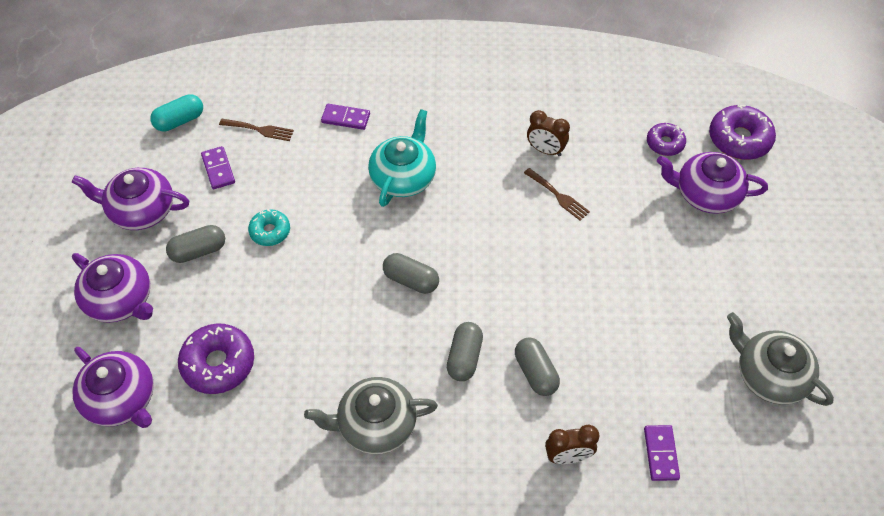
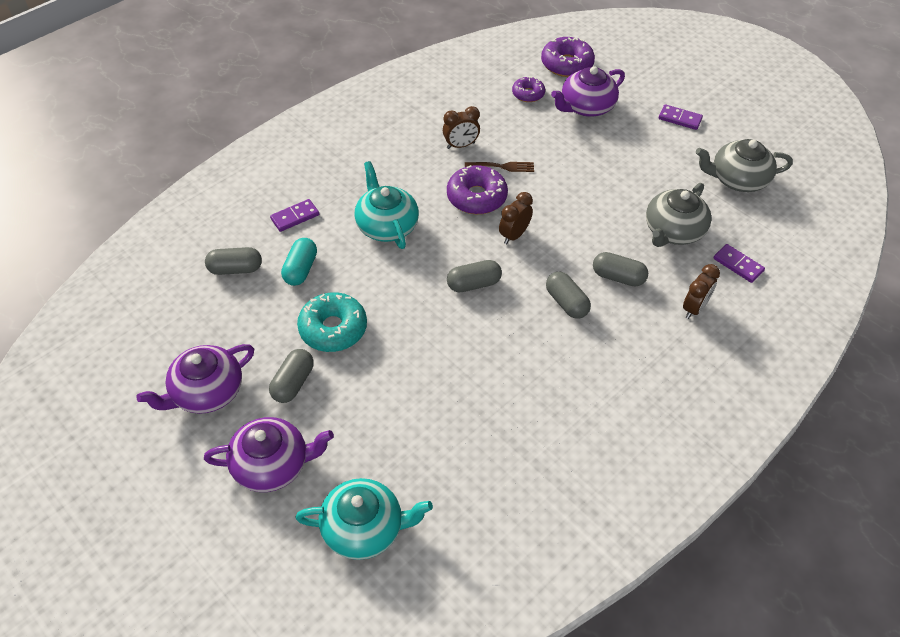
camera: 45 degrees left, 5 degrees down
(121, 399) = (364, 528): purple teapot -> turquoise teapot
(179, 121) = (157, 308): turquoise capsule -> turquoise capsule (300, 269)
(218, 169) = (236, 318): purple domino -> purple domino (680, 119)
(218, 363) = (408, 442): purple donut -> purple donut (476, 197)
(260, 130) = (235, 269): brown fork -> grey capsule
(270, 231) = (333, 329): turquoise donut -> turquoise donut, size x1.66
(375, 424) = (563, 387): grey teapot -> grey teapot (673, 231)
(493, 264) = (514, 235): none -> brown clock

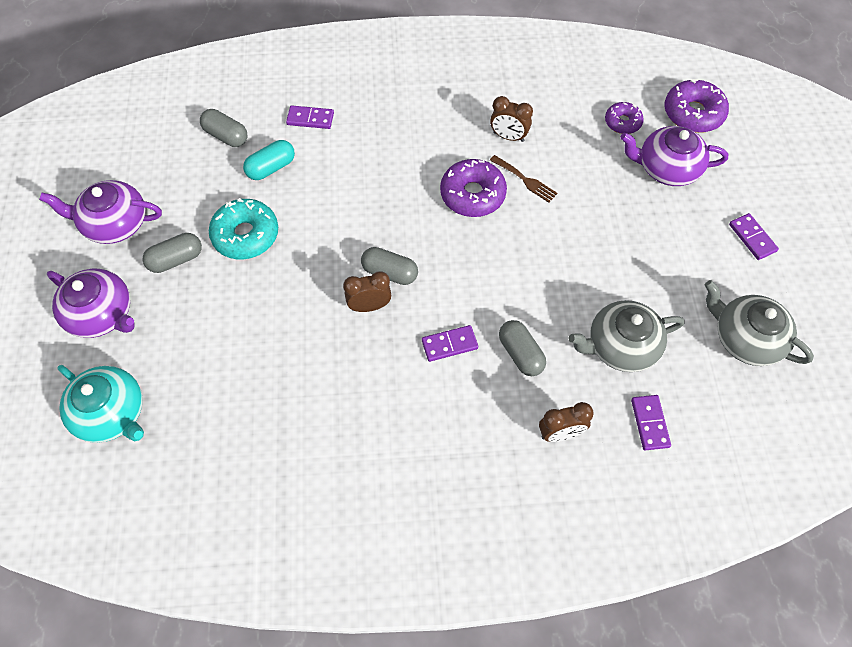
camera: 40 degrees right, 10 degrees up
(386, 225) = (372, 172): turquoise teapot -> none
(514, 235) = (469, 251): brown clock -> brown clock (369, 306)
(566, 303) = (449, 344): grey capsule -> purple domino

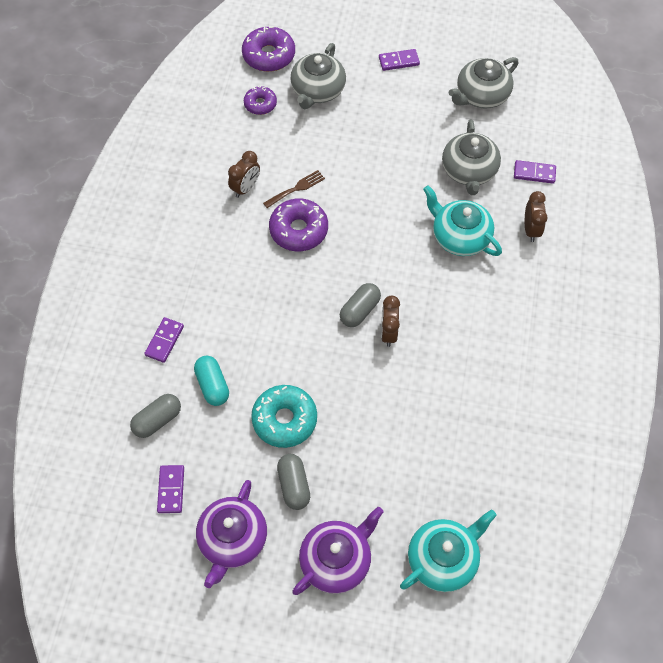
camera: 75 degrees left, 0 degrees up
(449, 344) = (440, 283): purple domino -> purple domino (171, 490)
(520, 354) = (460, 237): grey capsule -> turquoise teapot
(667, 168) = (317, 90): purple teapot -> grey teapot

